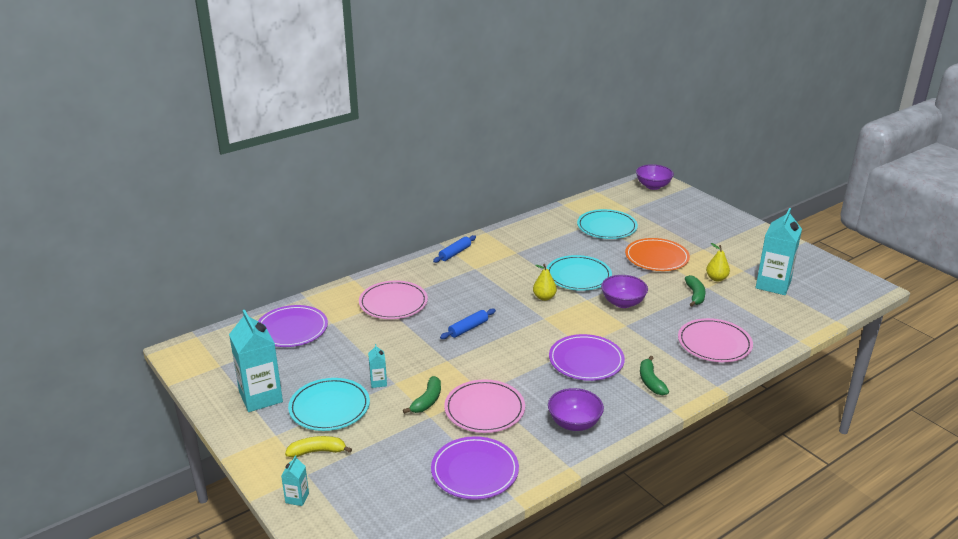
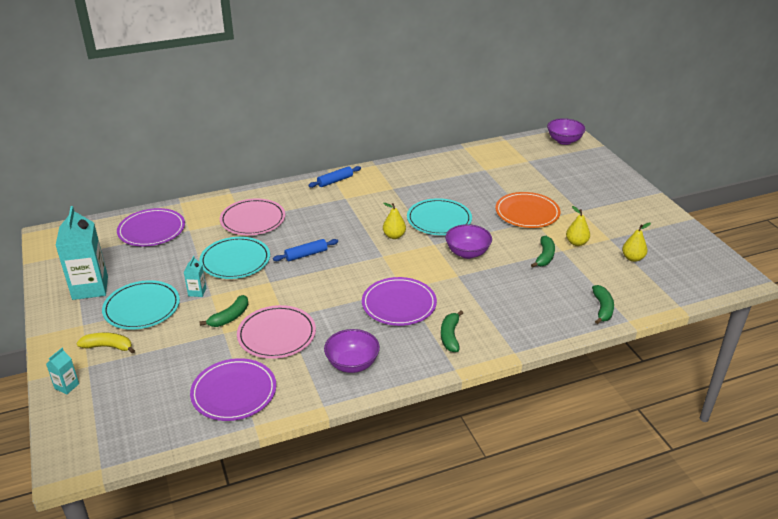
camera: 15 degrees right, 5 degrees up
(607, 227) = (494, 175): turquoise plate -> turquoise plate (235, 260)
(714, 343) = (536, 308): pink plate -> none
(771, 334) = (602, 308): none -> green banana
(773, 285) = (632, 258): turquoise carton -> yellow pear

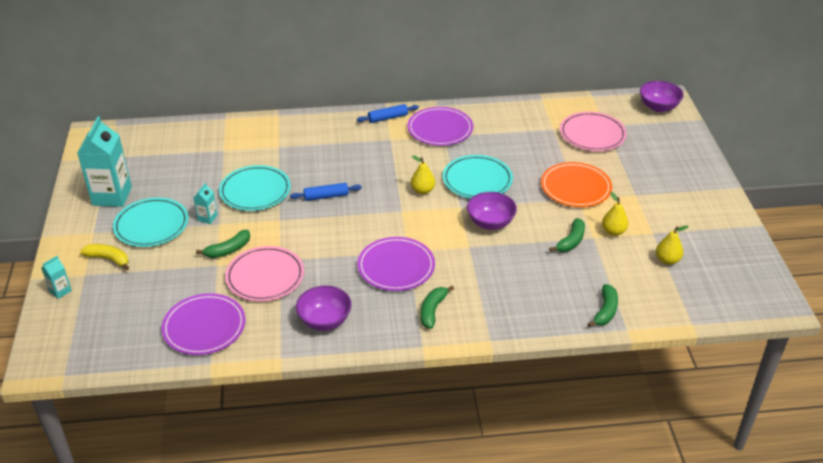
camera: 15 degrees right, 5 degrees up
(151, 230) = (188, 144): purple plate -> purple plate (440, 129)
(253, 220) = (288, 149): pink plate -> pink plate (592, 134)

